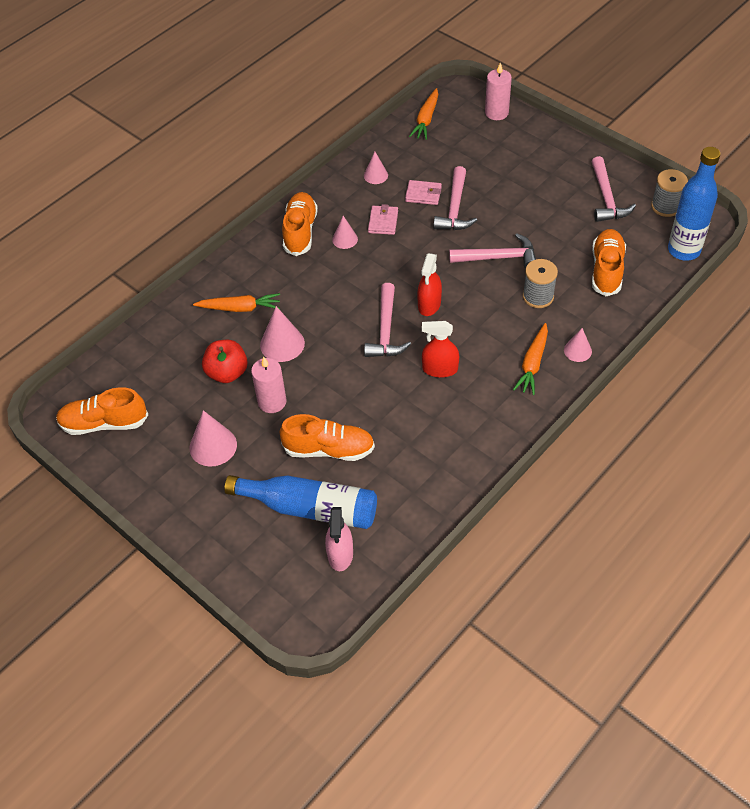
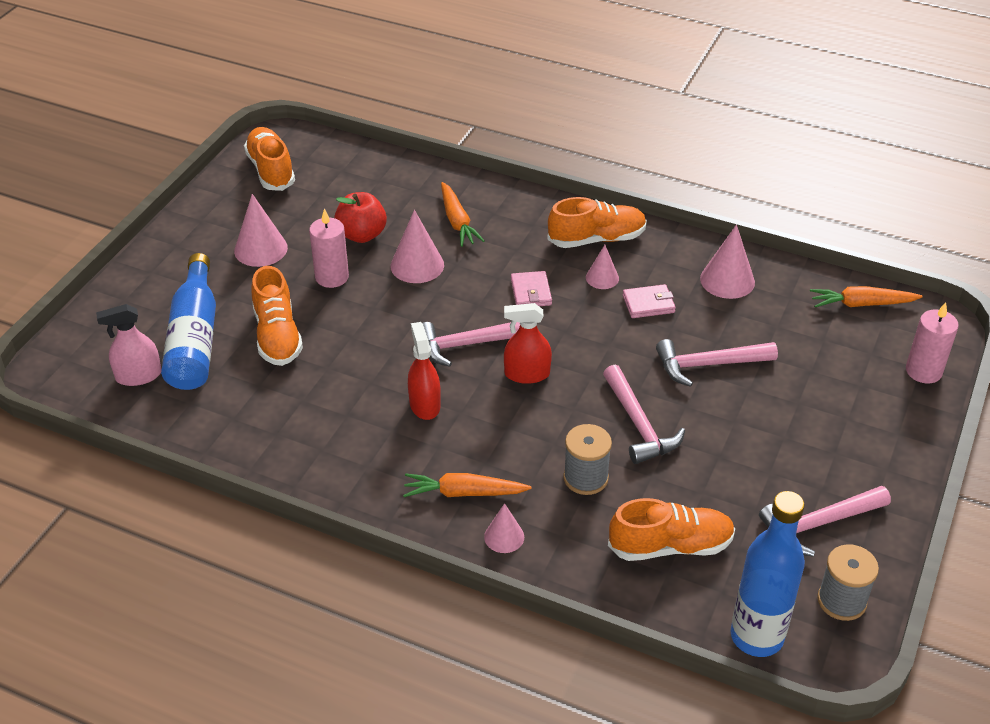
camera: 70 degrees right, 10 degrees down
(376, 175) = (727, 280): pink cone -> pink cone, size x1.63
(423, 194) = (717, 330): pink wallet -> pink wallet (531, 292)

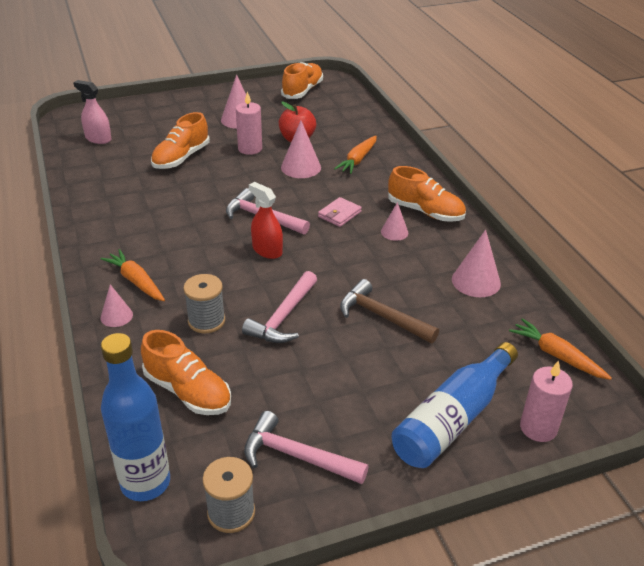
camera: 45 degrees right, 5 degrees down
(195, 339) = (145, 138): blue bottle -> blue bottle (453, 419)
(424, 404) = (191, 229): red spray bottle -> none
(648, 304) = (400, 262): pink wallet -> none
(708, 365) = (382, 316): pink hammer -> brown hammer

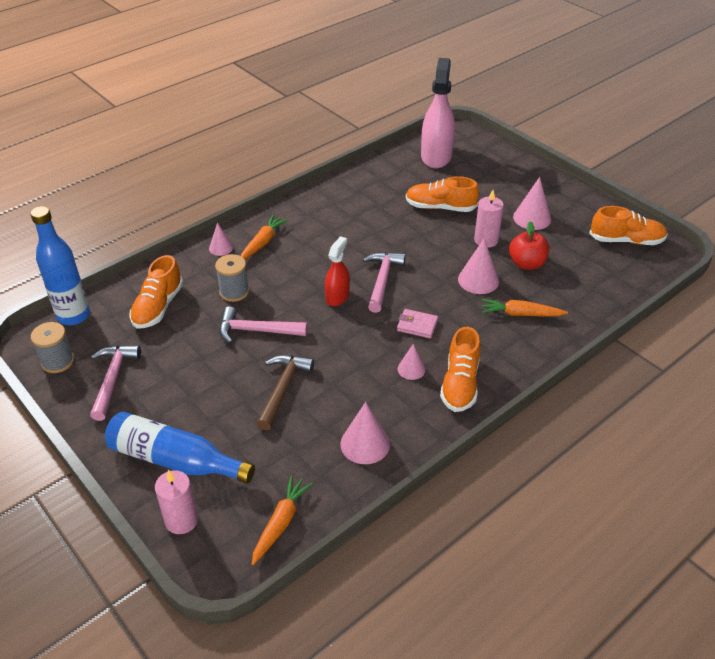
camera: 70 degrees right, 5 degrees up
(98, 139) = (436, 156): pink spray bottle -> pink spray bottle, size x1.77

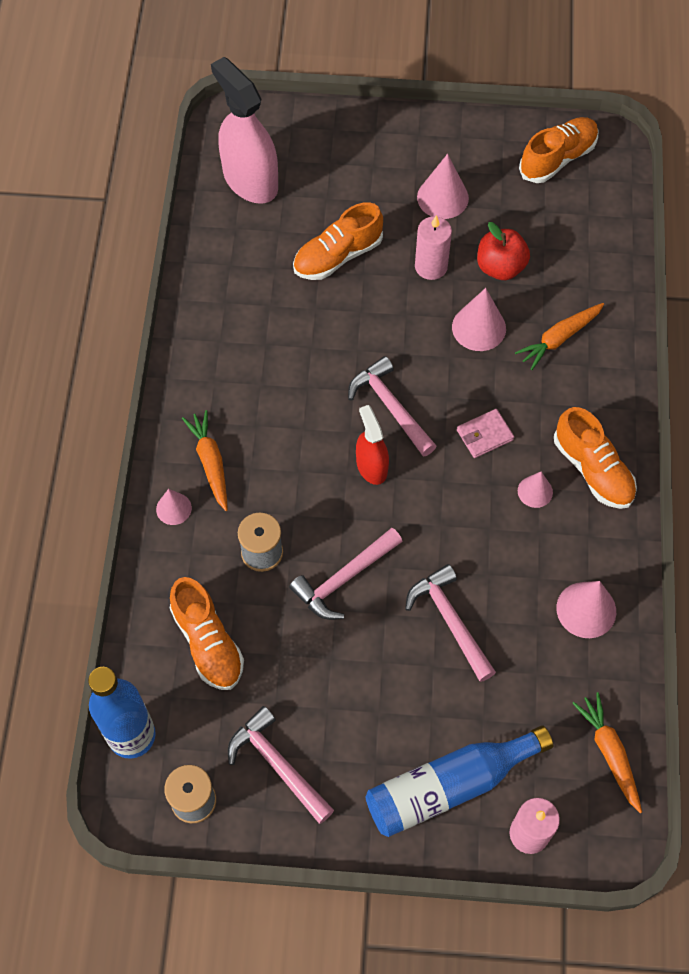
camera: 45 degrees left, 20 degrees up
(283, 389) = (450, 621): brown hammer -> pink hammer

